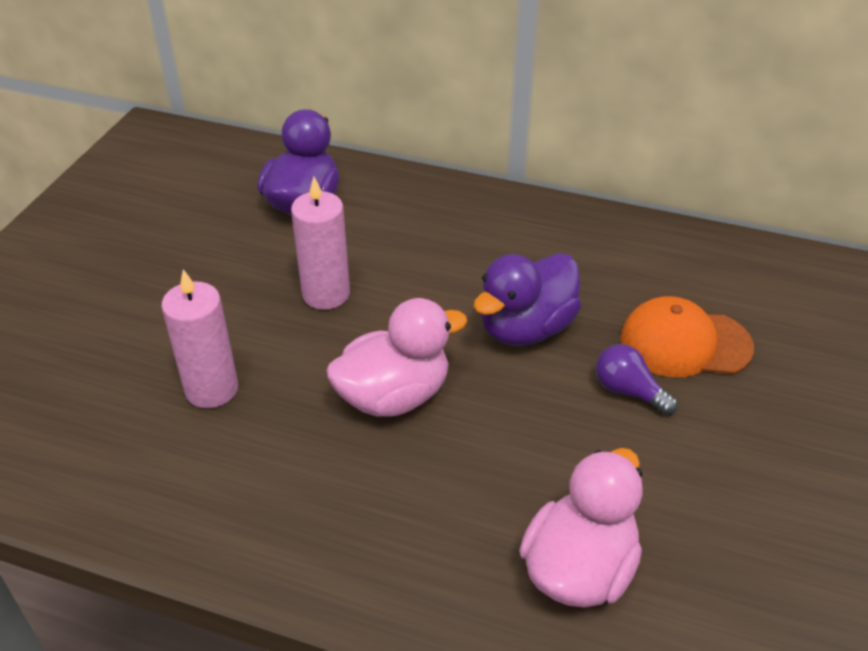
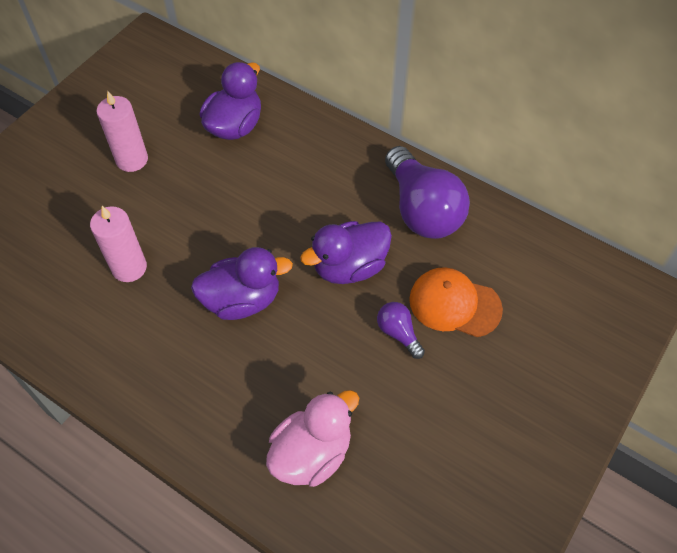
camera: 15 degrees right, 15 degrees up
(326, 294) = (225, 208): pink candle -> pink candle (132, 159)
(394, 396) = (242, 300): pink duck -> purple duck
(590, 249) = (422, 210): none -> purple light bulb

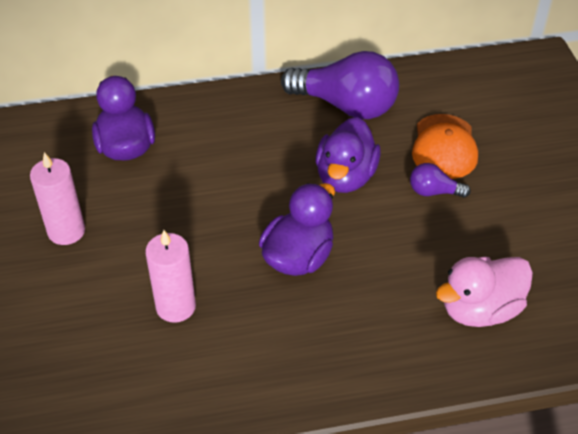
camera: 45 degrees left, 10 degrees down
(312, 453) = (480, 309): pink duck -> pink duck turned 120 degrees counterclockwise
(454, 304) = (444, 147): orange cap -> orange cap turned 60 degrees counterclockwise

